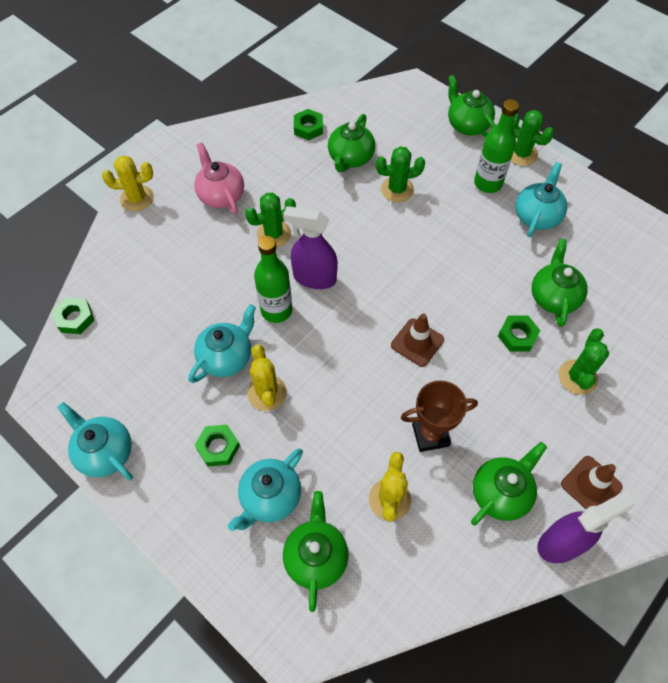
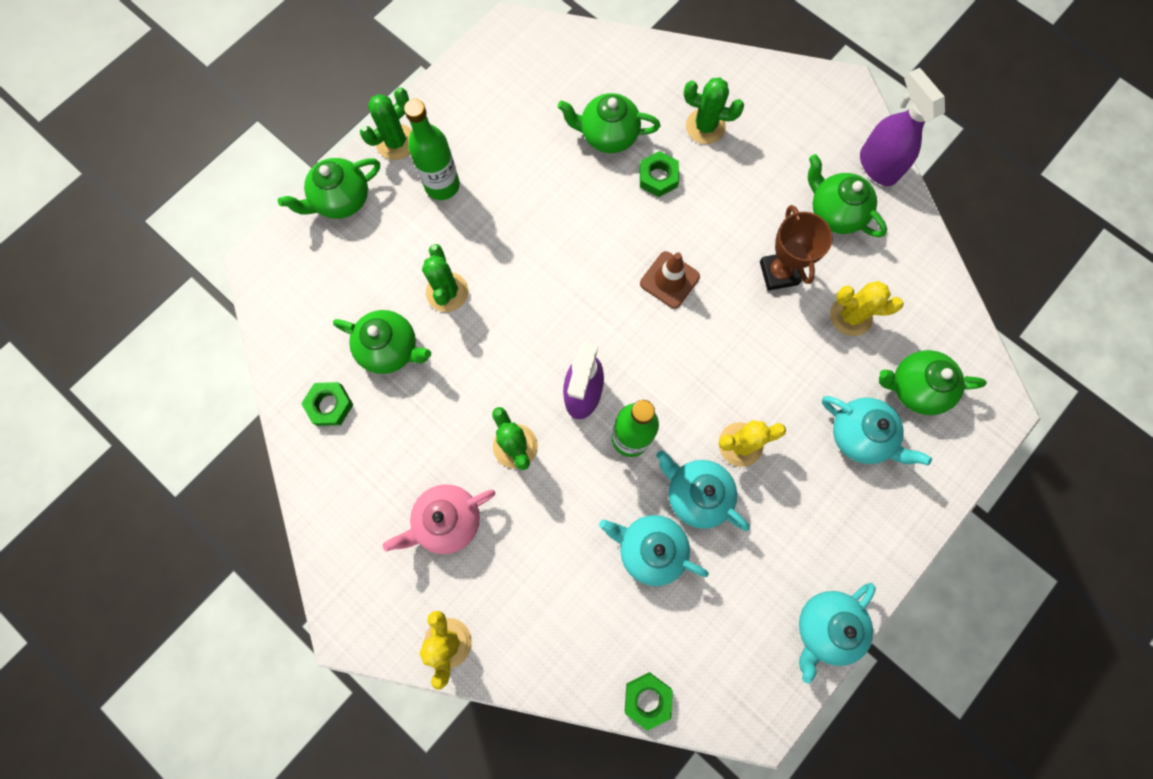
camera: 90 degrees left, 15 degrees up
(218, 447) = (809, 495): green nut -> none
(536, 216) = (495, 138): turquoise teapot -> turquoise teapot (650, 549)
(591, 485) = (820, 132): brown traffic cone -> none

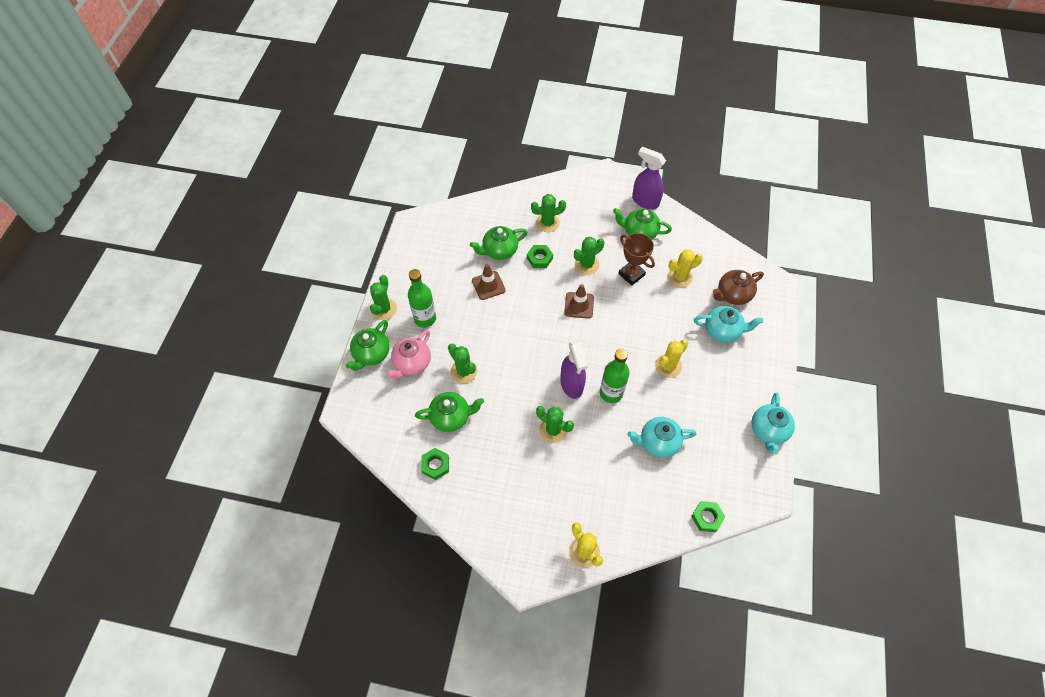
camera: 30 degrees left, 15 degrees down
(447, 521) = (542, 489): pink teapot -> pink teapot (412, 363)
(559, 181) = (488, 285): none -> brown traffic cone
(696, 494) = (663, 402): turquoise teapot -> none
(721, 222) = (586, 264): none -> green cactus
(915, 388) = (733, 294): green teapot -> brown teapot

